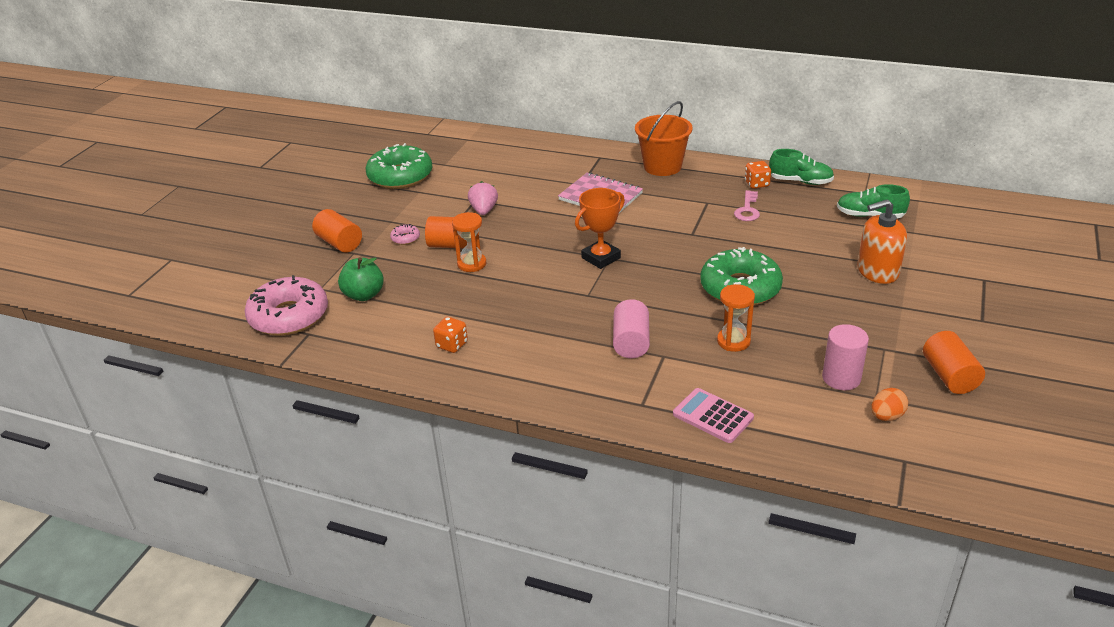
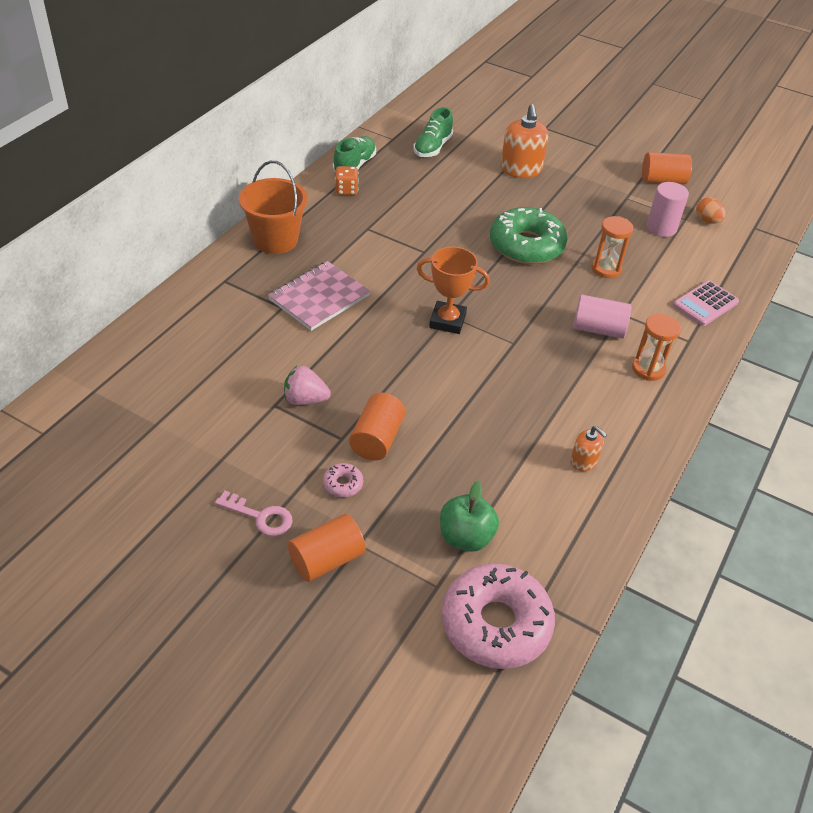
camera: 85 degrees left, 10 degrees up
(400, 176) = (163, 476): green donut -> none
(452, 345) = (583, 461): orange dice -> orange soap dispenser
(472, 264) = (426, 426): orange hourglass -> orange hourglass (648, 369)
(601, 258) = (447, 321): orange trophy -> orange trophy turned 45 degrees counterclockwise
(747, 210) = (393, 208): pink key -> pink key (260, 516)

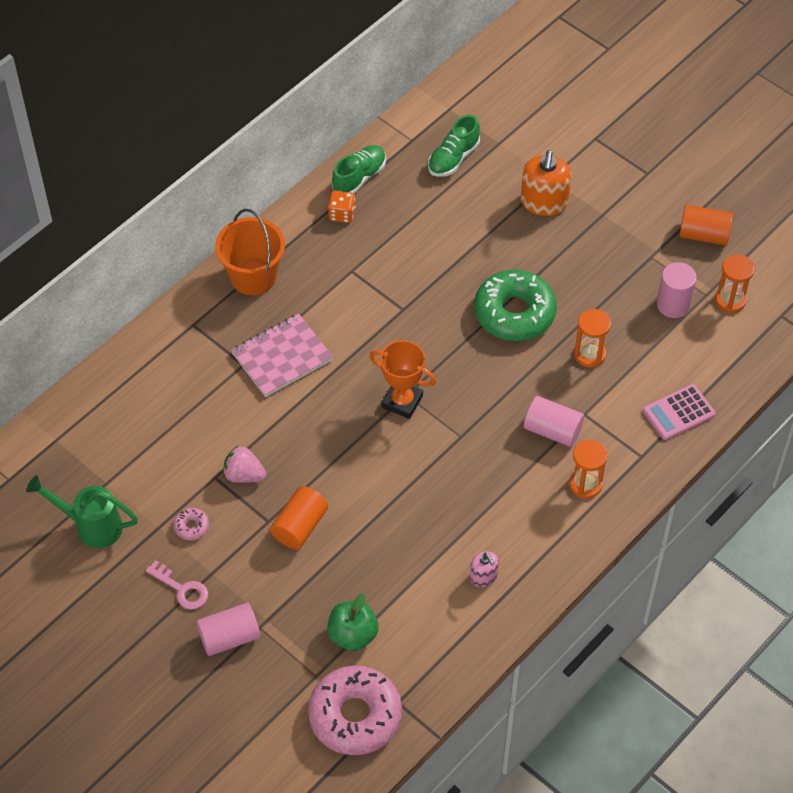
camera: 15 degrees right, 10 degrees up
(144, 467) = (91, 526): none -> green watering can
(326, 559) = (229, 637): orange cylinder -> pink cylinder
(343, 484) = (259, 568): pink donut -> pink donut (191, 526)
(583, 461) = (483, 576): orange soap dispenser -> pink soap dispenser
(707, 221) = (730, 300): orange egg -> orange hourglass

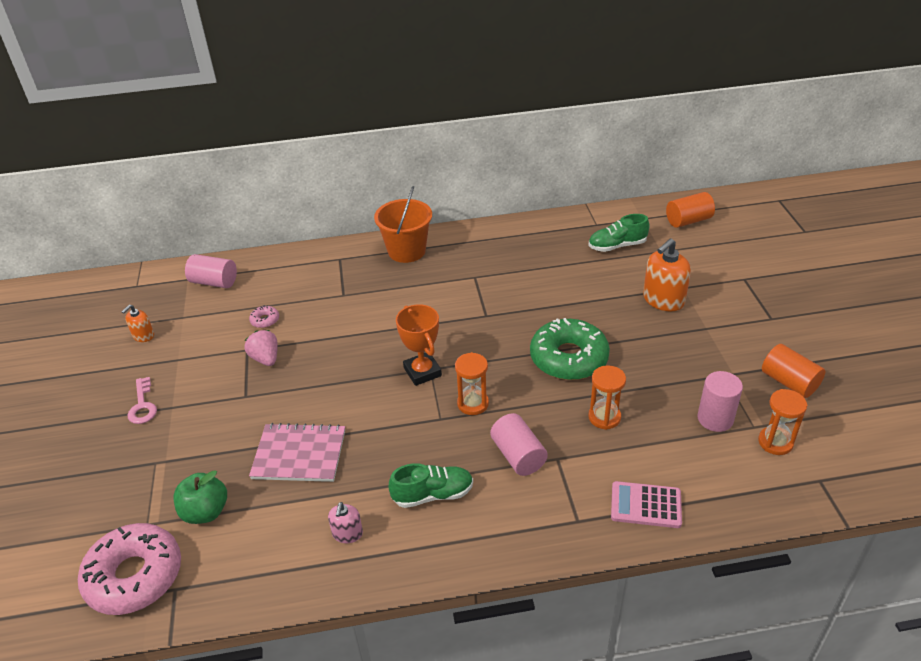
camera: 40 degrees right, 15 degrees down
(91, 526) = (143, 336): green watering can -> orange soap dispenser
(191, 526) = (196, 371): pink donut -> pink donut (265, 320)
(229, 637) = (129, 456): pink cylinder -> pink cylinder (214, 282)
(282, 357) = (372, 303): pink notebook -> pink notebook (299, 454)
(300, 526) = (261, 412): orange cylinder -> orange cylinder (688, 221)
(342, 214) = (503, 243): orange dice -> none
(359, 177) = (537, 229): green shoe -> green shoe (433, 494)
(585, 484) = (505, 514): orange hourglass -> orange hourglass (473, 404)

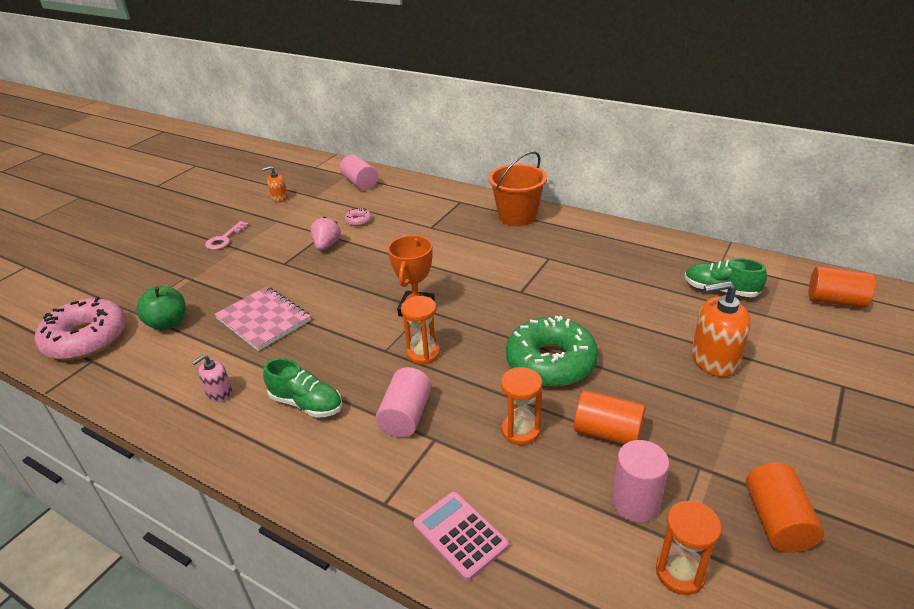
camera: 40 degrees right, 5 degrees down
(655, 385) = (607, 432): none -> orange cylinder

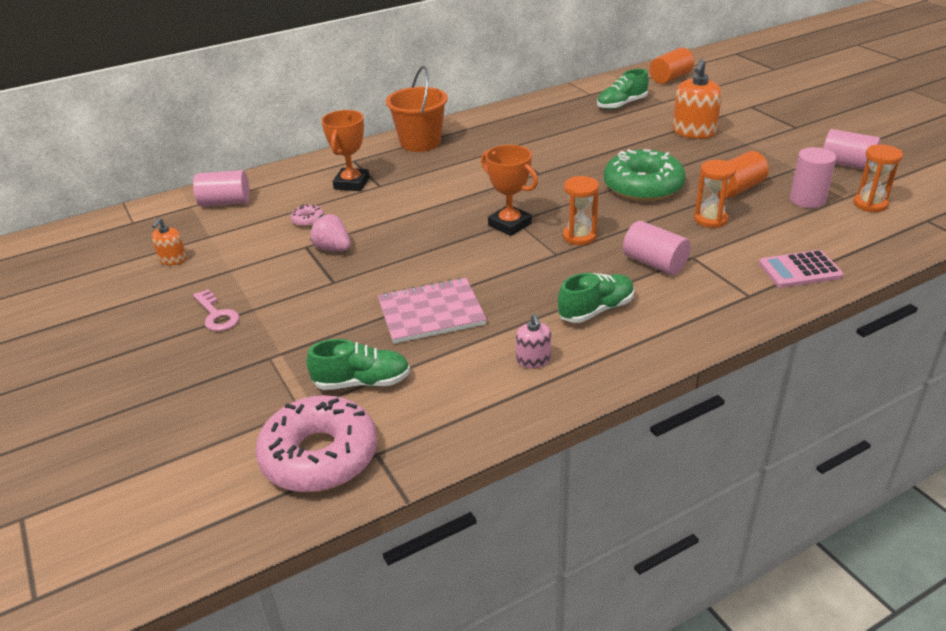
camera: 60 degrees left, 0 degrees up
(168, 323) = (362, 382): green apple -> green shoe
(424, 215) = (352, 183): none -> orange trophy
(777, 521) = (846, 164): orange cylinder -> pink cylinder

